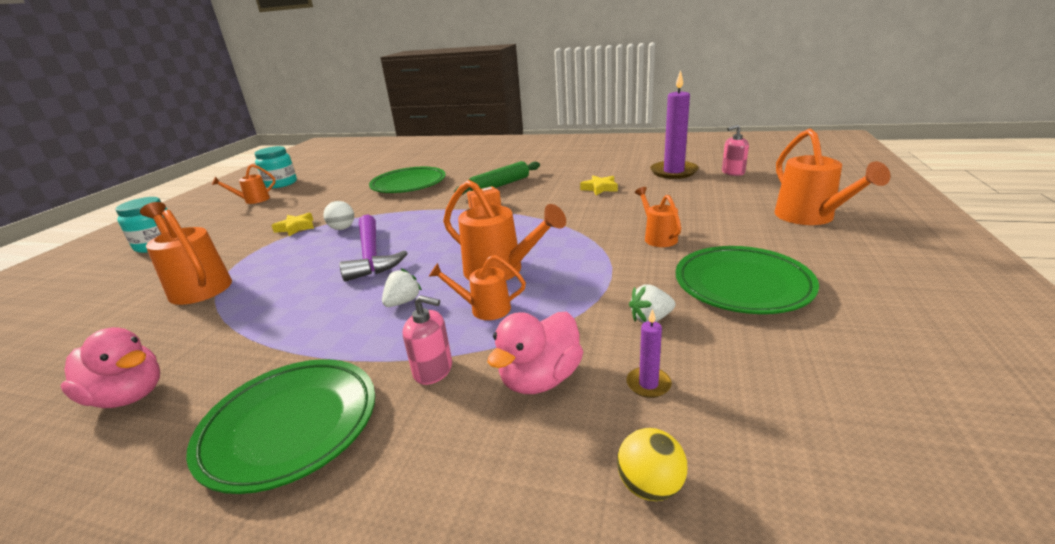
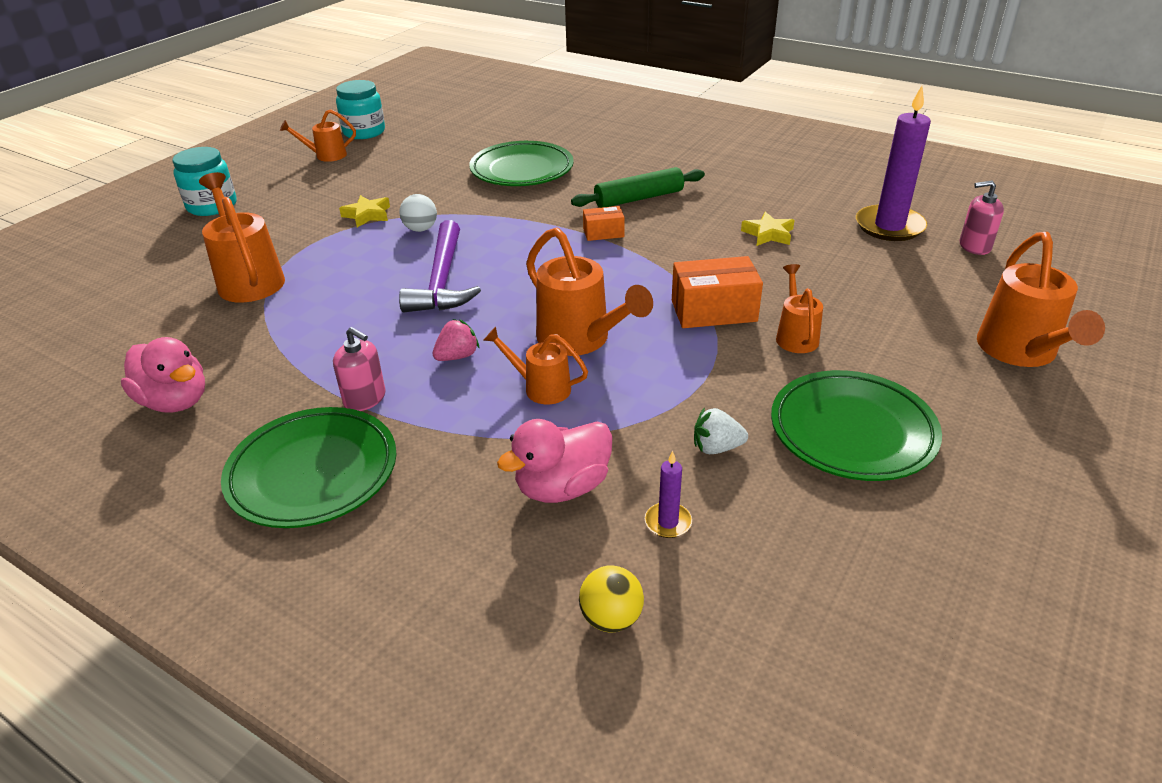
camera: 15 degrees right, 10 degrees up
(403, 302) = (457, 356): white strawberry -> pink strawberry
(433, 370) = (461, 449): pink soap dispenser -> pink soap dispenser (365, 398)
(590, 234) = (713, 311): none -> orange box

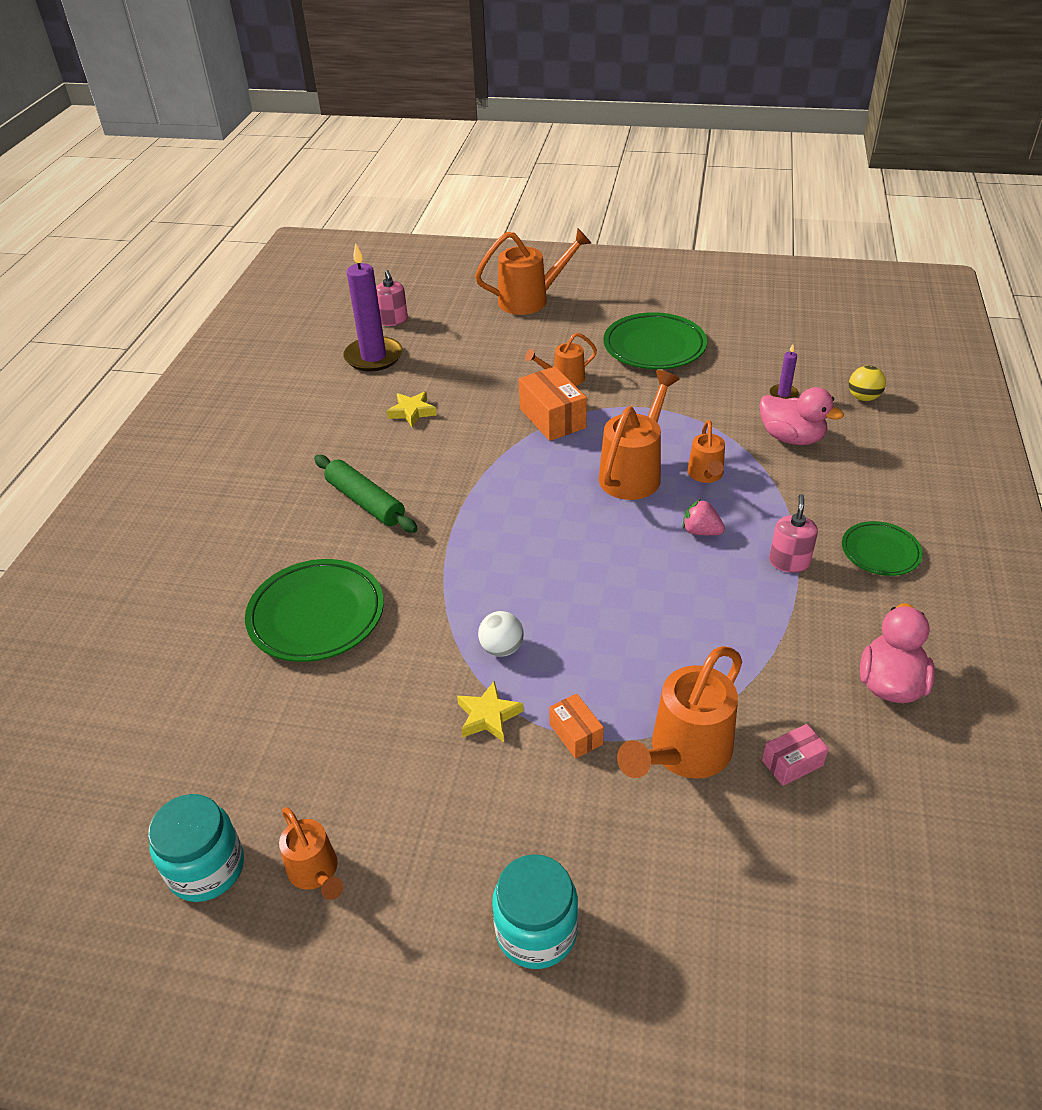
camera: 110 degrees left, 5 degrees up
(182, 322) = (792, 763): none -> pink box
(313, 473) = (880, 552): green plate -> green plate, size x0.59
(442, 281) = (596, 586): purple hammer -> none
(603, 233) = (451, 506): orange box -> orange box (576, 734)
(716, 448) = (707, 390): white strawberry -> none

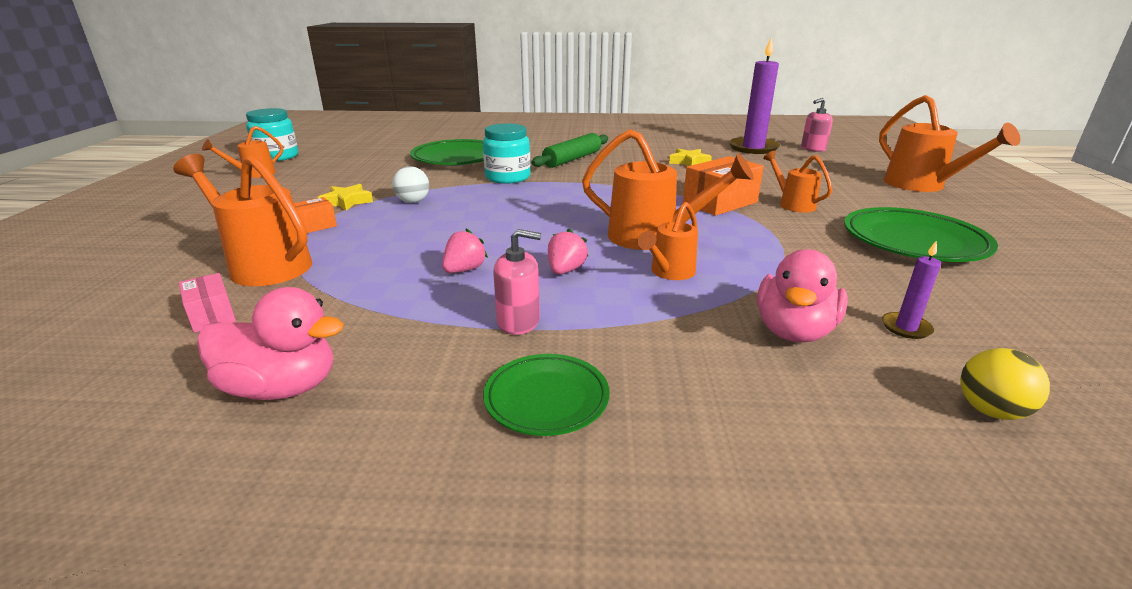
camera: 80 degrees right, 15 degrees down
(536, 931) = (152, 223): turquoise jar -> turquoise jar (508, 177)
(699, 595) = (464, 270): none -> pink strawberry
(706, 475) = (669, 272): orange watering can -> orange watering can turned 45 degrees counterclockwise

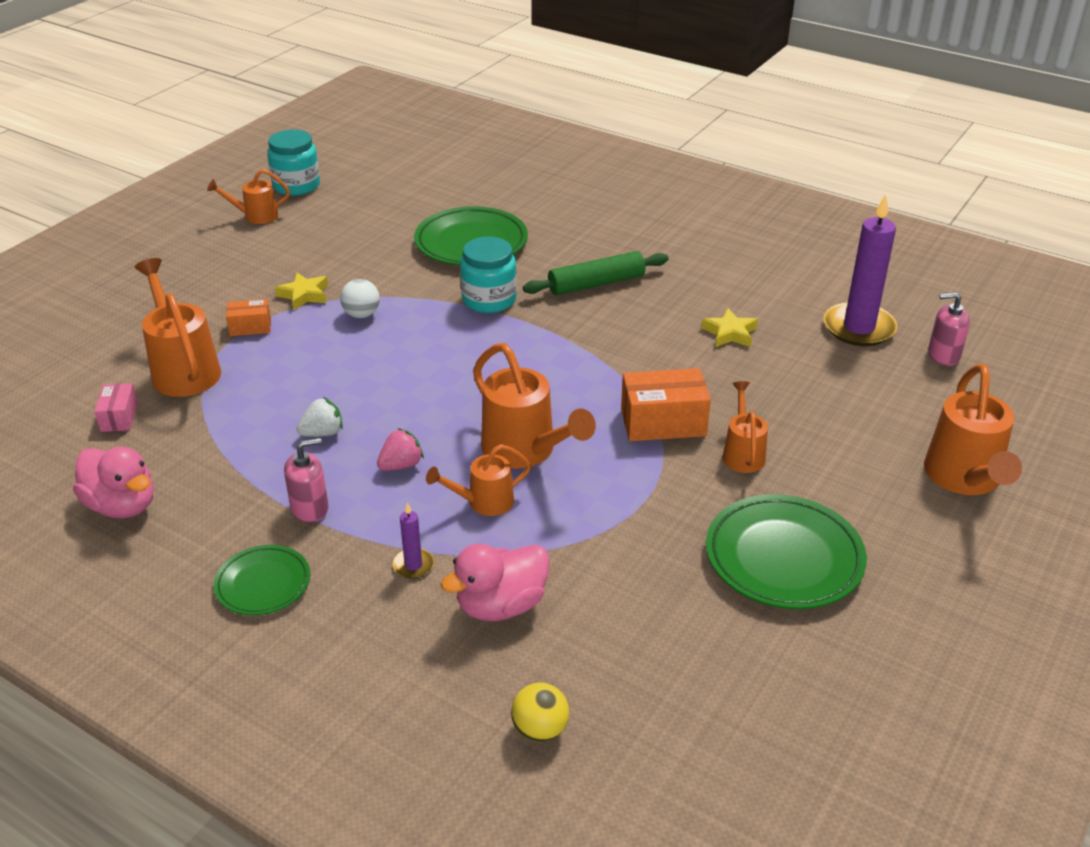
camera: 30 degrees right, 10 degrees up
(464, 270) = (322, 433): pink strawberry -> white strawberry
(518, 322) = (310, 508): pink soap dispenser -> pink soap dispenser turned 60 degrees counterclockwise
(906, 328) = (598, 643): purple candle -> purple candle (413, 565)

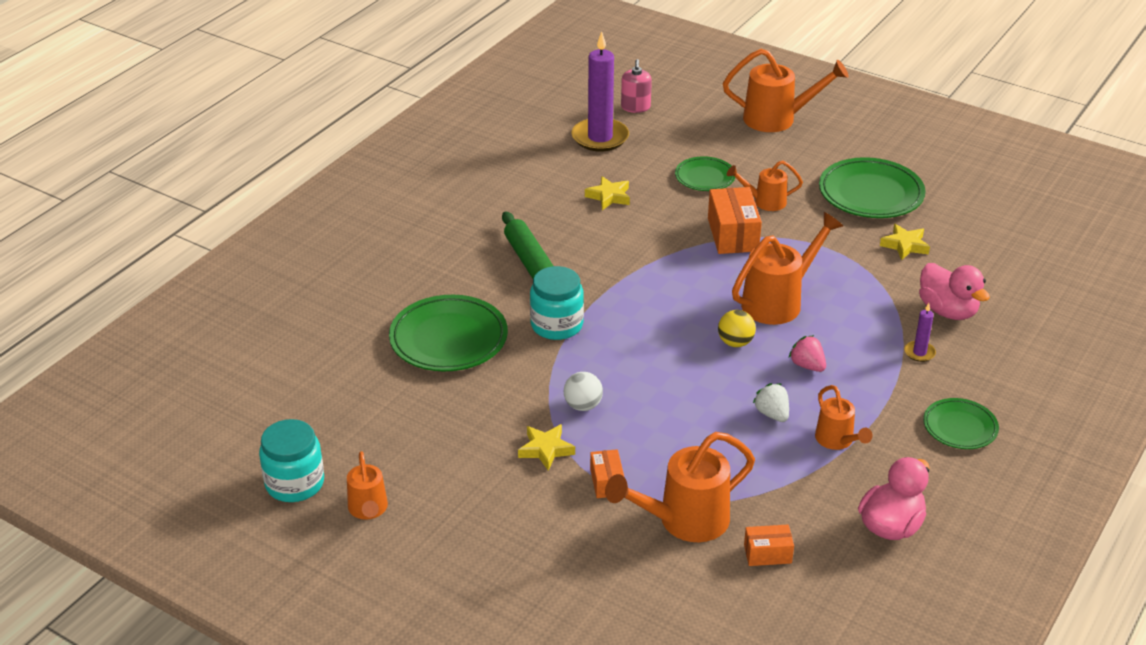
camera: 90 degrees left, 0 degrees up
(119, 417) = (767, 554): pink box -> orange box
(310, 508) = (870, 411): pink soap dispenser -> none
(484, 502) = (843, 321): orange watering can -> orange watering can (837, 441)
(540, 730) = (1046, 294): yellow ball -> yellow ball (735, 342)
(655, 580) = (905, 245): none -> yellow star
(789, 405) = (705, 177): none -> green plate

